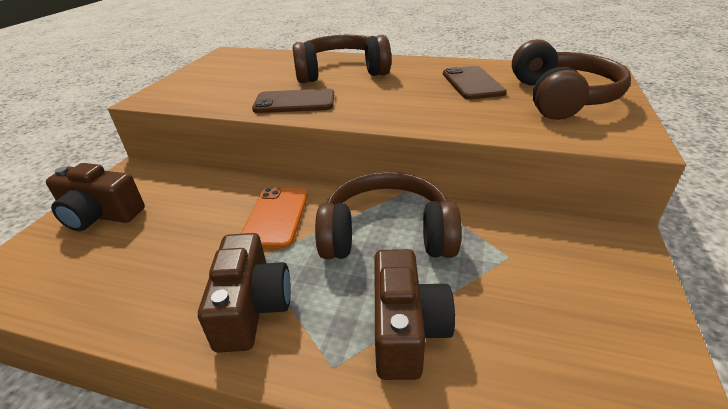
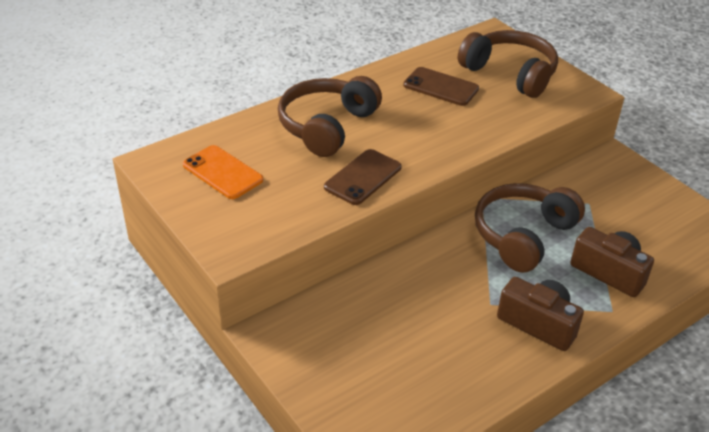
camera: 55 degrees left, 5 degrees up
(100, 215) = (335, 372): brown camera -> none
(276, 217) = (448, 275): orange phone -> orange phone (222, 172)

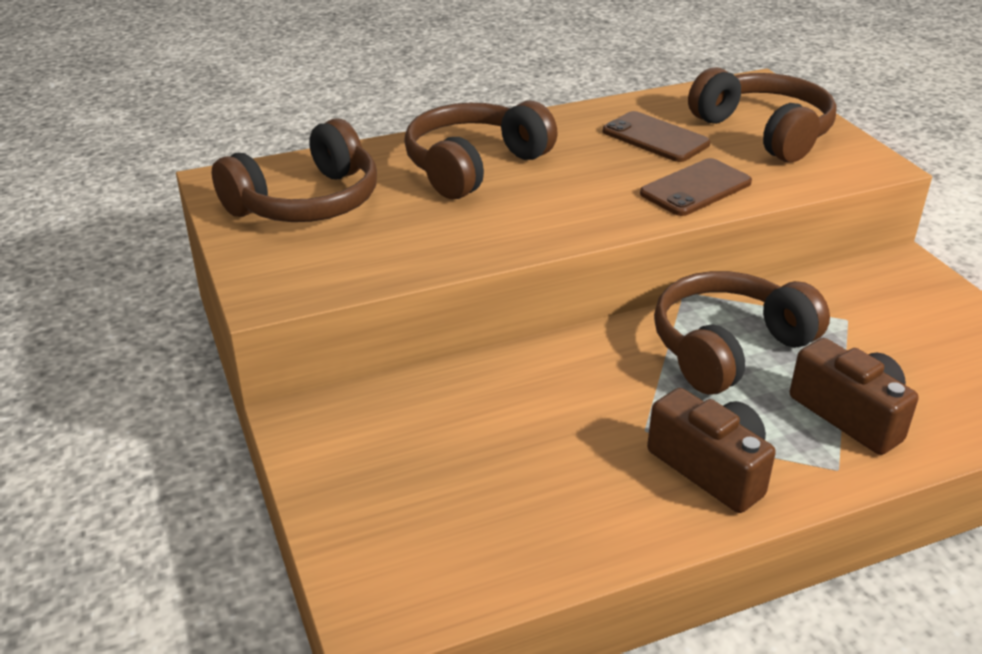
camera: 15 degrees right, 5 degrees down
(222, 172) = (307, 202): orange phone -> brown headphones
(363, 177) = (496, 229): brown phone -> brown phone (696, 188)

